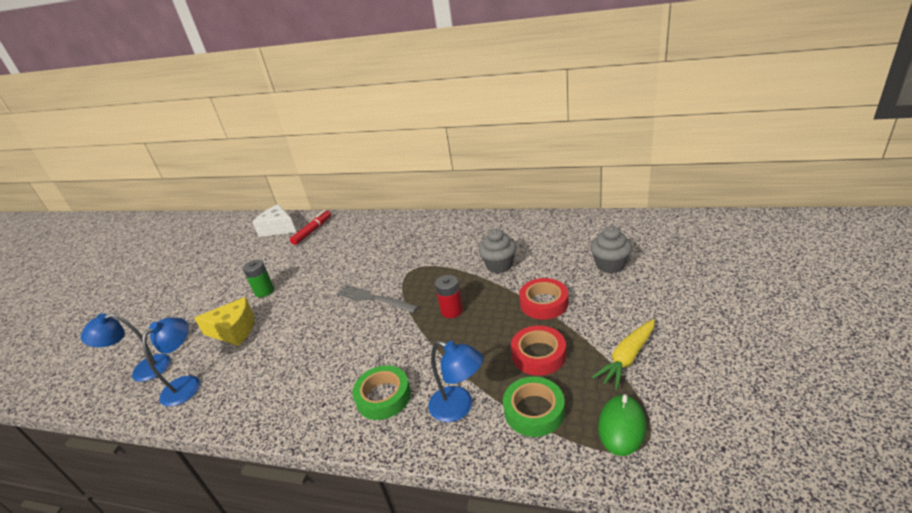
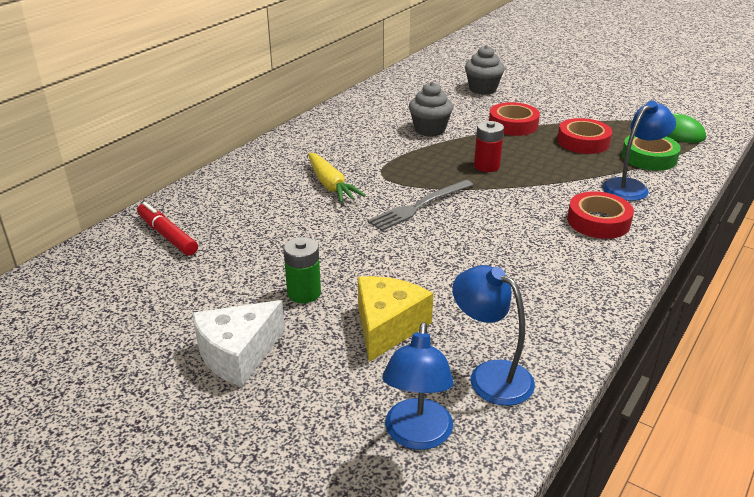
camera: 75 degrees left, 0 degrees up
(278, 229) = (100, 270): white cheese -> white cheese (238, 354)
(383, 396) = (598, 221): green tape -> red tape
(627, 358) = (608, 114): yellow carrot -> yellow carrot (330, 185)

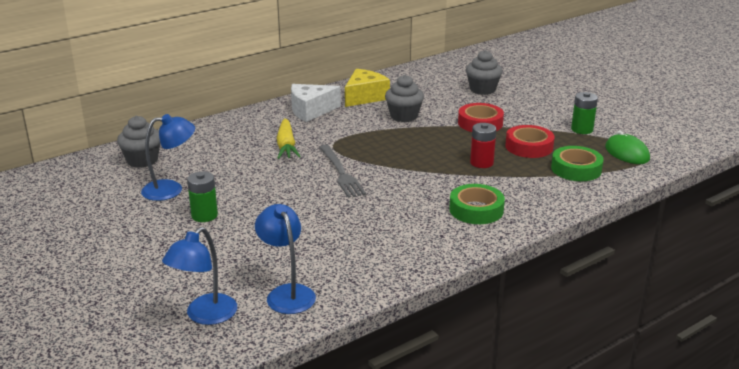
camera: 20 degrees right, 5 degrees down
(167, 236) = (142, 160): red marker -> grey cupcake
(238, 354) = (131, 243): white cheese -> white cheese (311, 111)
(387, 327) = (243, 248): yellow cheese -> yellow cheese (364, 97)
(419, 206) = (341, 173): grey fork -> grey fork turned 90 degrees counterclockwise
(486, 166) = (424, 152): red battery -> red battery (481, 163)
(598, 221) = (476, 210): red tape -> green tape
(614, 116) = (582, 129): none -> green battery
(631, 187) = (534, 189): blue lamp -> blue lamp (171, 189)

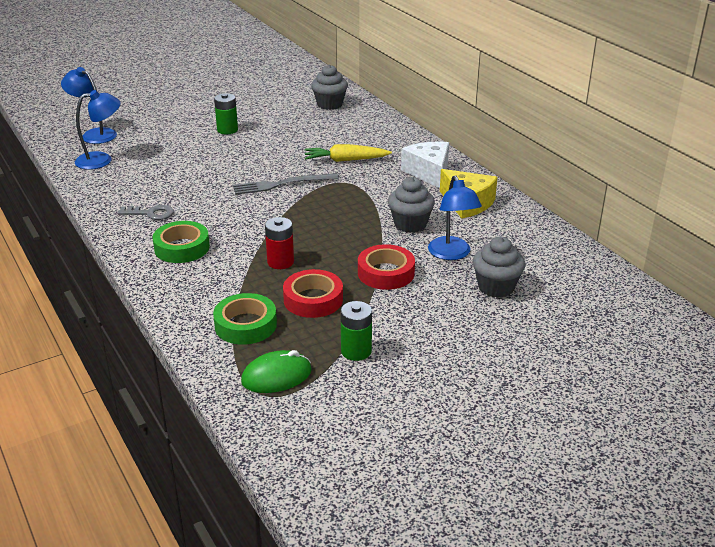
camera: 95 degrees right, 5 degrees up
(171, 189) = (275, 117): blue lamp -> blue lamp (452, 254)
(416, 236) = (151, 213): none -> grey key

